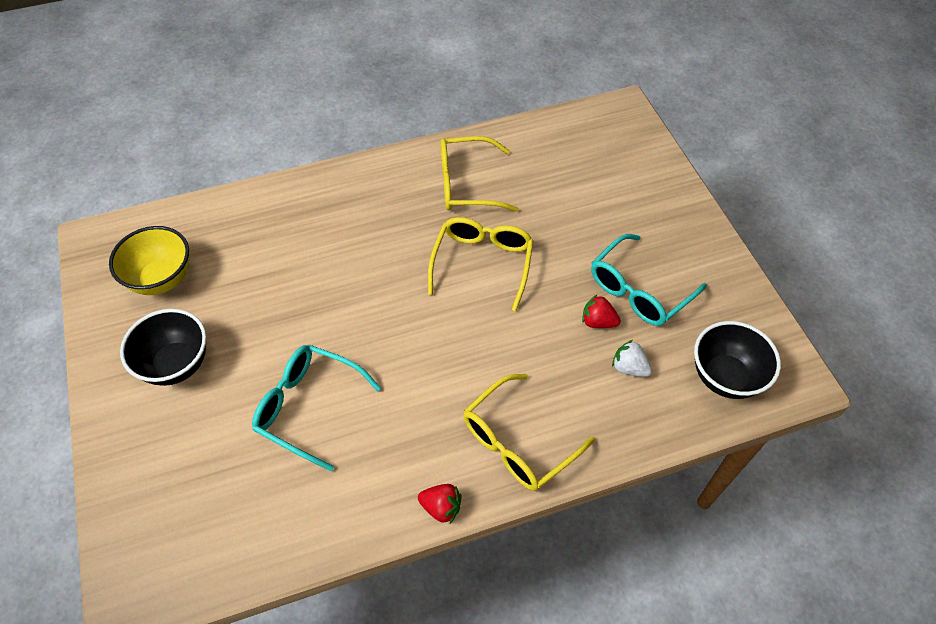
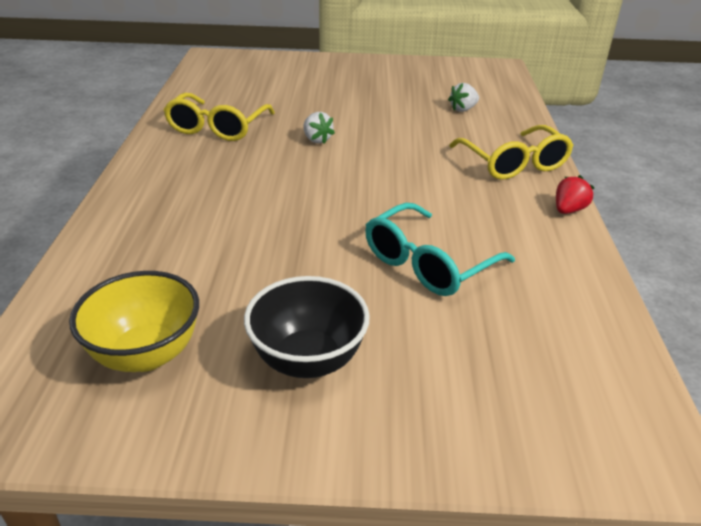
camera: 70 degrees left, 20 degrees down
(482, 263) = (317, 140): yellow glasses -> white strawberry
(598, 322) = (414, 110): red strawberry -> none
(638, 291) = (395, 91): turquoise glasses -> none
(725, 377) = (487, 83): black bowl -> none

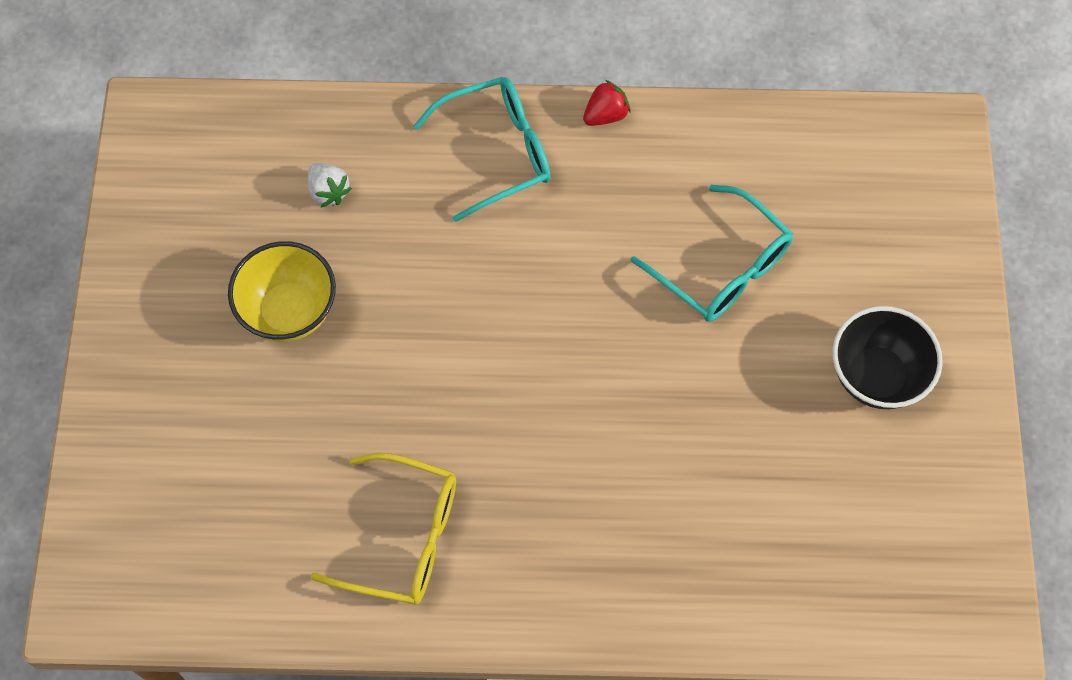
camera: 90 degrees left, 30 degrees up
(146, 354) = (887, 517): yellow bowl -> yellow bowl (289, 311)
(317, 140) = (438, 392): white strawberry -> none
(514, 164) = (497, 152): yellow glasses -> turquoise glasses
(568, 210) = (605, 115): red strawberry -> red strawberry turned 105 degrees clockwise

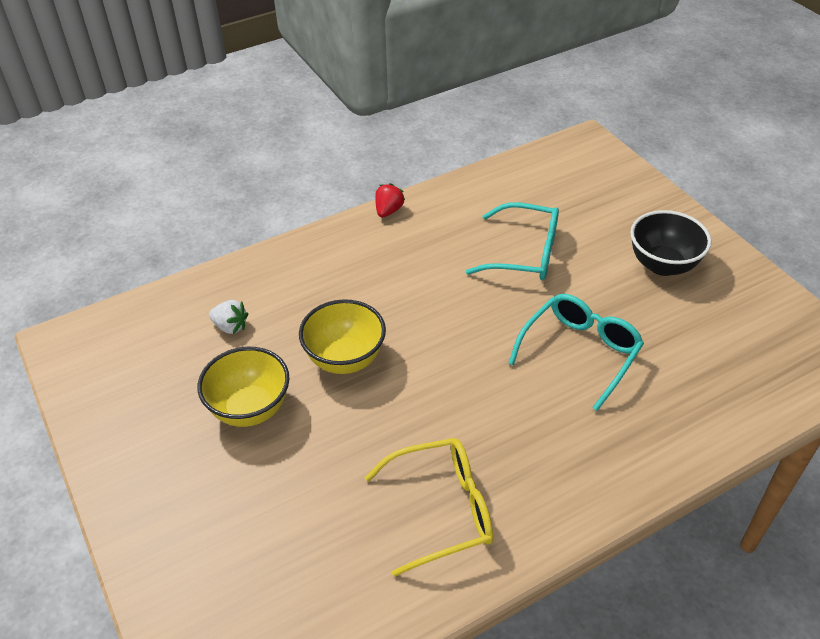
camera: 30 degrees left, 20 degrees down
(422, 303) = (345, 359): none -> yellow bowl
(497, 152) = (333, 256): turquoise glasses -> turquoise glasses (580, 352)

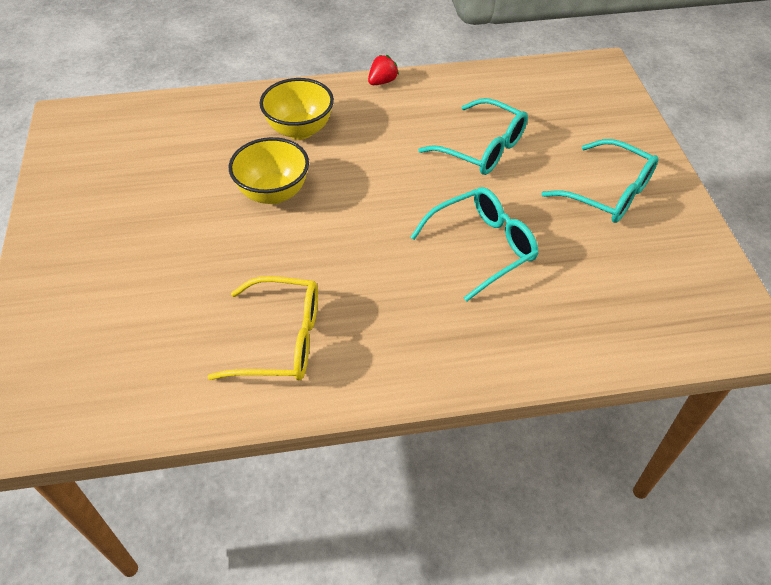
camera: 20 degrees right, 5 degrees up
(230, 326) = (197, 141): white strawberry -> none
(250, 409) = (174, 210): yellow bowl -> yellow bowl (300, 130)
(662, 265) = (609, 193): black bowl -> turquoise glasses

